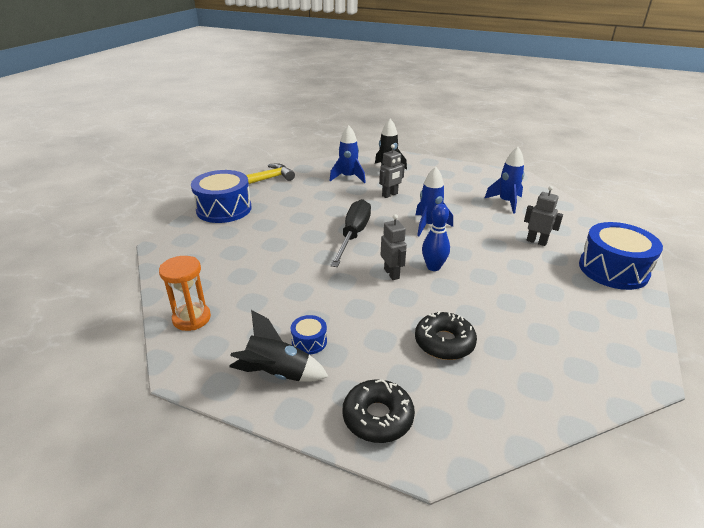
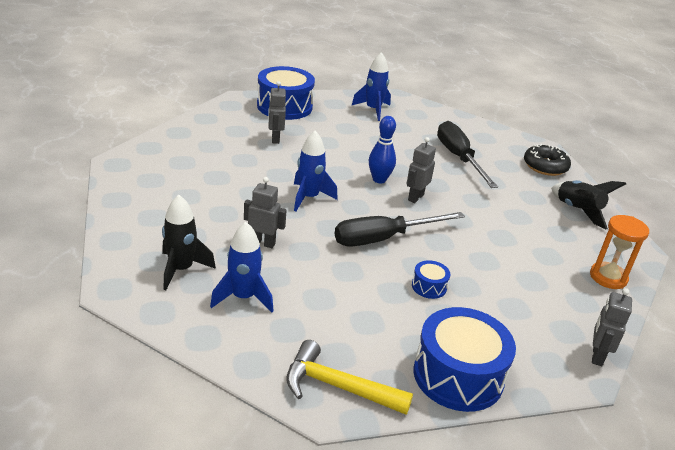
camera: 130 degrees left, 0 degrees up
(161, 259) = (597, 356): none -> grey robot
(309, 341) = (537, 209): blue drum -> blue drum (429, 286)
(444, 342) = (459, 158): black donut -> black screwdriver
(506, 202) = (204, 162): blue rocket -> blue rocket (373, 110)

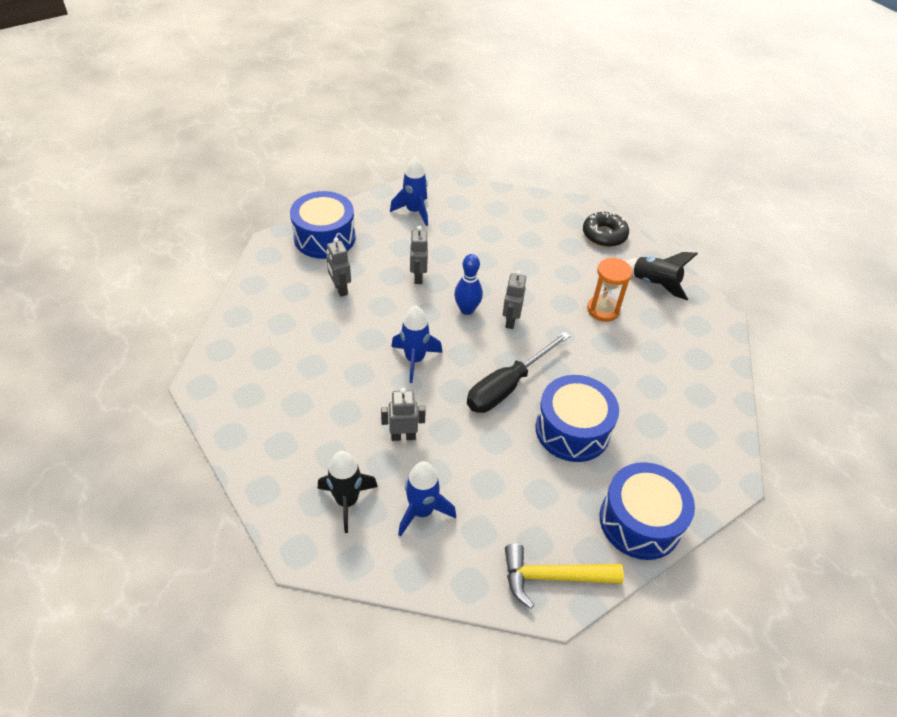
camera: 20 degrees left, 15 degrees up
(429, 286) = (572, 430): blue drum -> blue drum, size x2.22
(459, 158) = (524, 252): black screwdriver -> none
(597, 356) = (734, 452): grey robot -> grey robot (418, 277)
(608, 277) = (709, 357): orange hourglass -> orange hourglass (603, 310)

